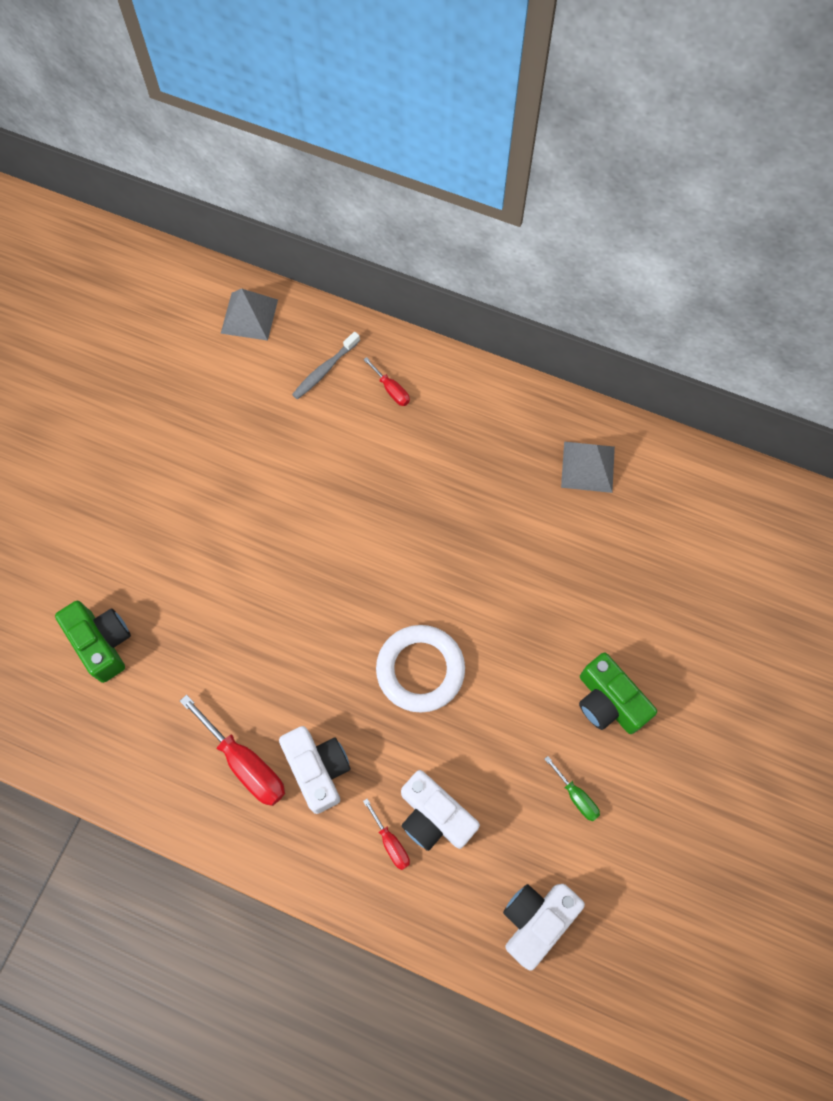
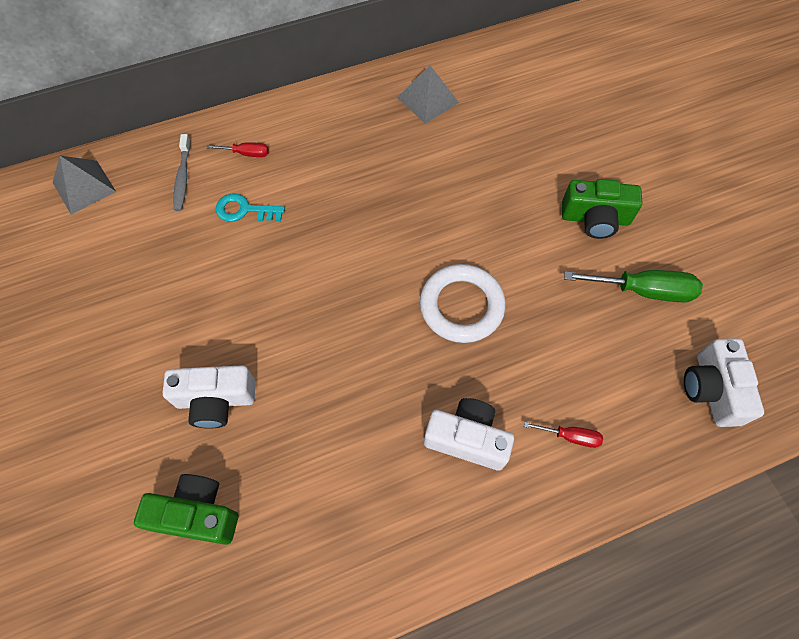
camera: 45 degrees left, 5 degrees down
(245, 763) = (410, 488): red screwdriver -> none
(342, 439) = (244, 210): none -> turquoise key
(434, 816) = (577, 390): white camera -> white camera (216, 400)
(576, 796) = (643, 291): green screwdriver -> green screwdriver, size x1.89

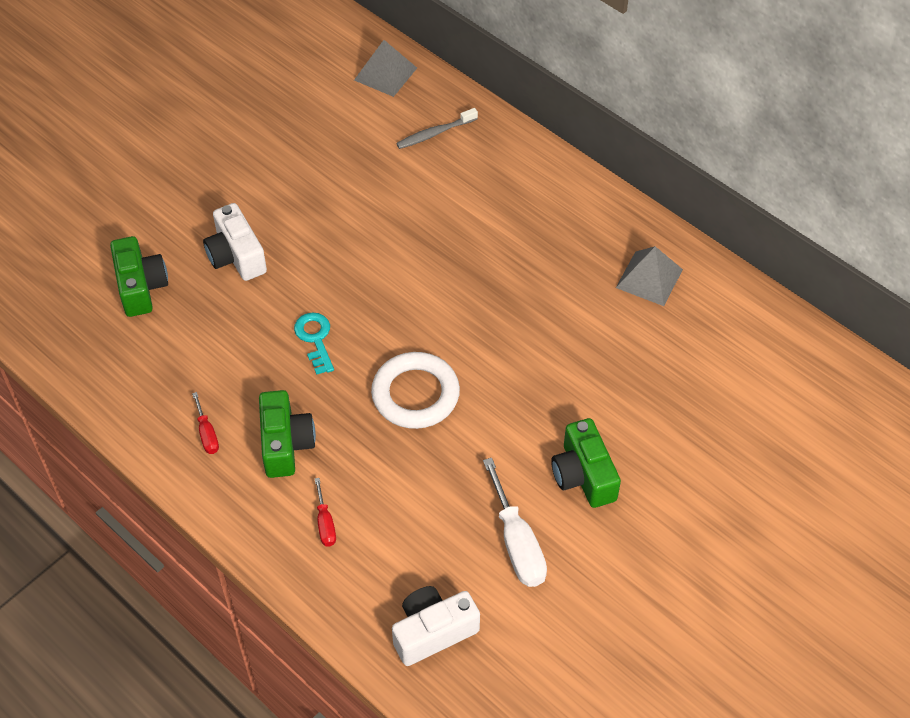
camera: 65 degrees right, 10 degrees down
(244, 210) = (426, 192): turquoise key -> turquoise key (315, 339)
(246, 153) = (489, 165): red screwdriver -> red screwdriver (207, 434)
(467, 439) = (285, 444): white camera -> green camera
(643, 291) = (517, 543): green screwdriver -> white screwdriver

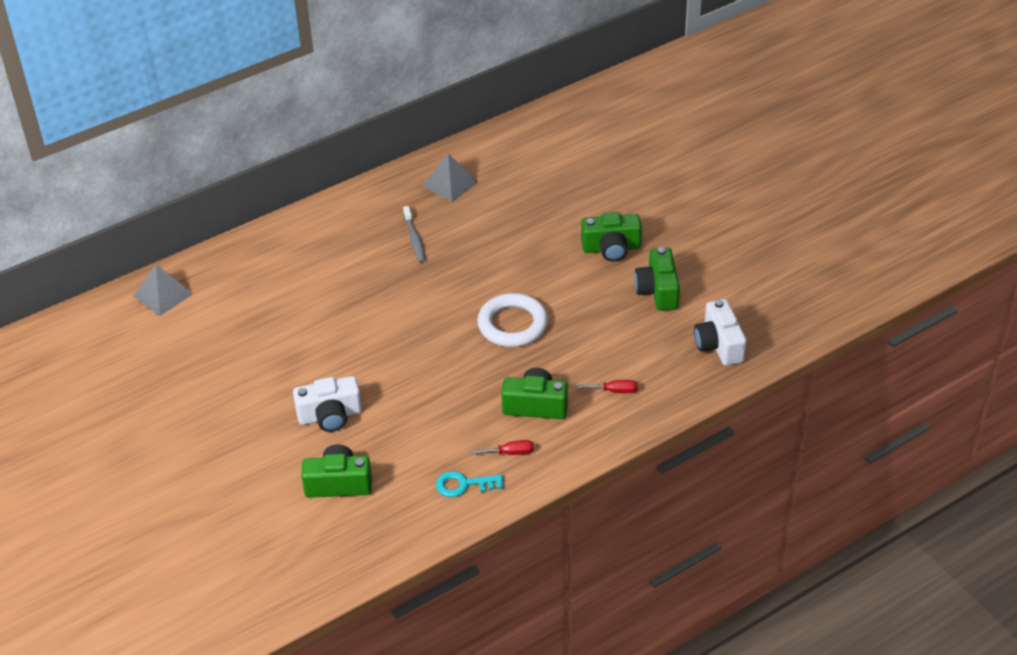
camera: 75 degrees left, 10 degrees down
(315, 339) = (438, 376): turquoise key -> turquoise key (463, 485)
(435, 133) = (249, 274): grey toothbrush -> grey toothbrush (414, 239)
(517, 543) = (658, 291): white screwdriver -> green camera

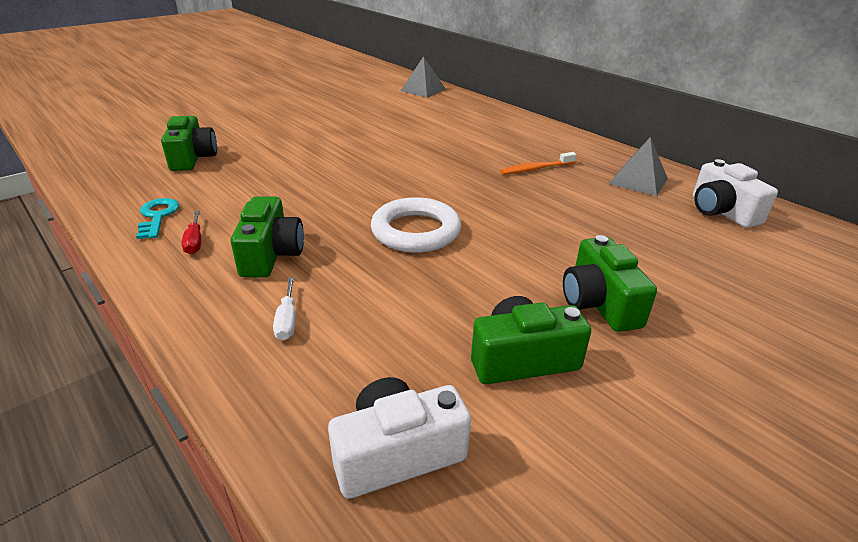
camera: 80 degrees right, 10 degrees down
(330, 416) = (281, 149): white camera -> white camera (721, 211)
(414, 239) = (536, 169): grey toothbrush -> orange toothbrush
(614, 391) = (287, 320): red screwdriver -> white screwdriver

